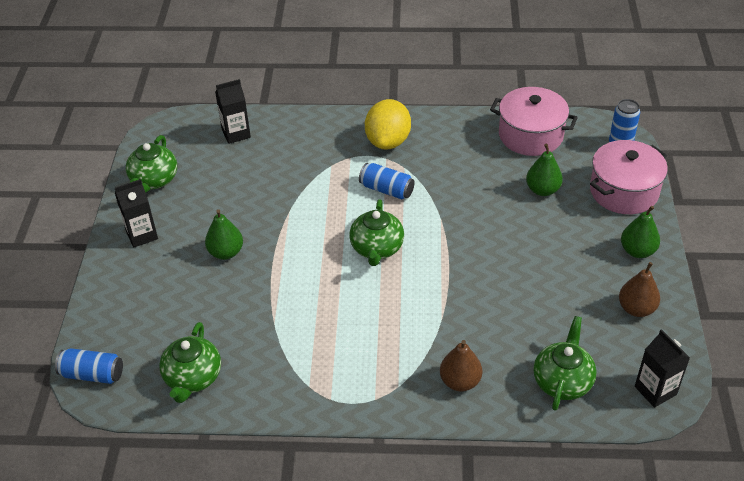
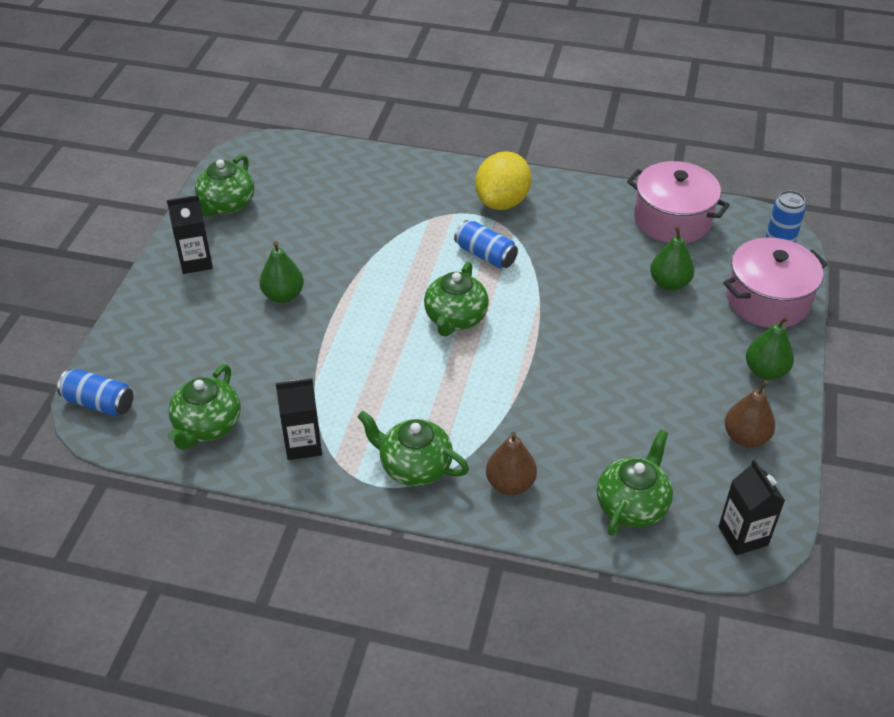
camera: 10 degrees right, 0 degrees up
(236, 134) = (332, 168): black carton -> black carton (303, 444)
(377, 381) = (414, 466): none -> green teapot

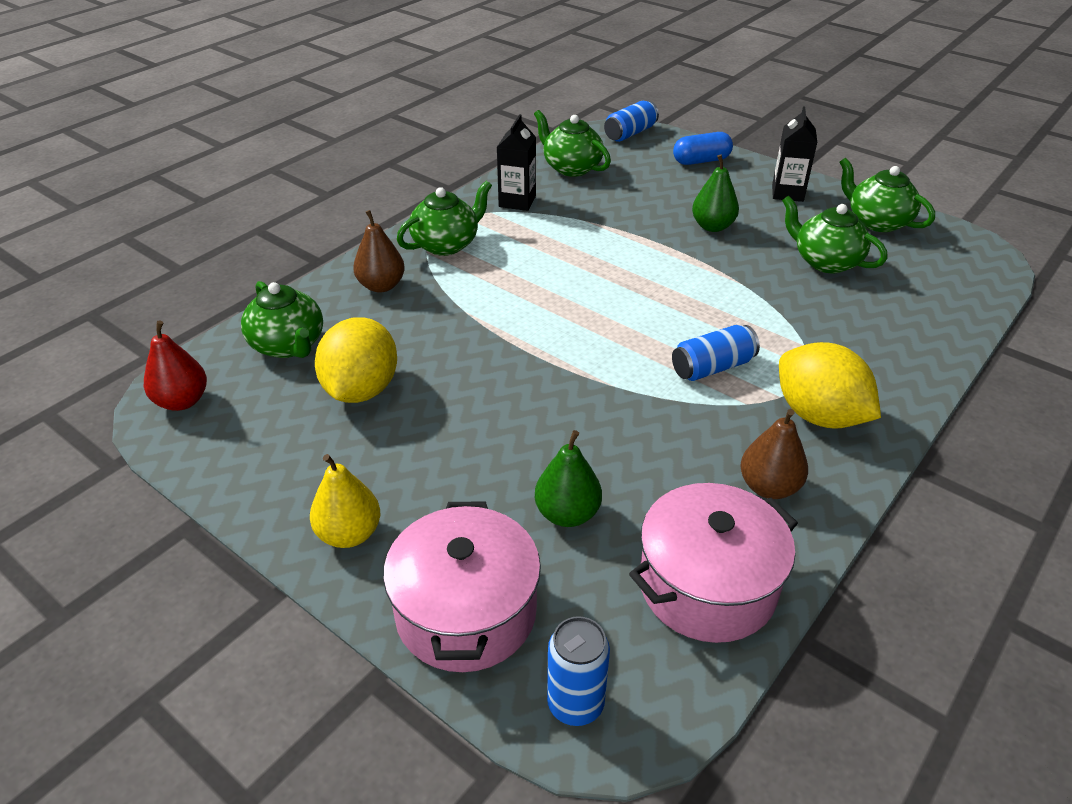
camera: 115 degrees right, 5 degrees down
(149, 331) = (701, 161): none -> blue capsule
(455, 319) = (615, 315): green teapot -> green teapot (825, 261)
(645, 429) = (361, 390): none -> yellow lemon
(743, 536) = (182, 401): black carton -> red pear
(745, 437) = (279, 462): brown pear -> brown pear (769, 487)
(765, 371) = (349, 534): green pear -> yellow pear

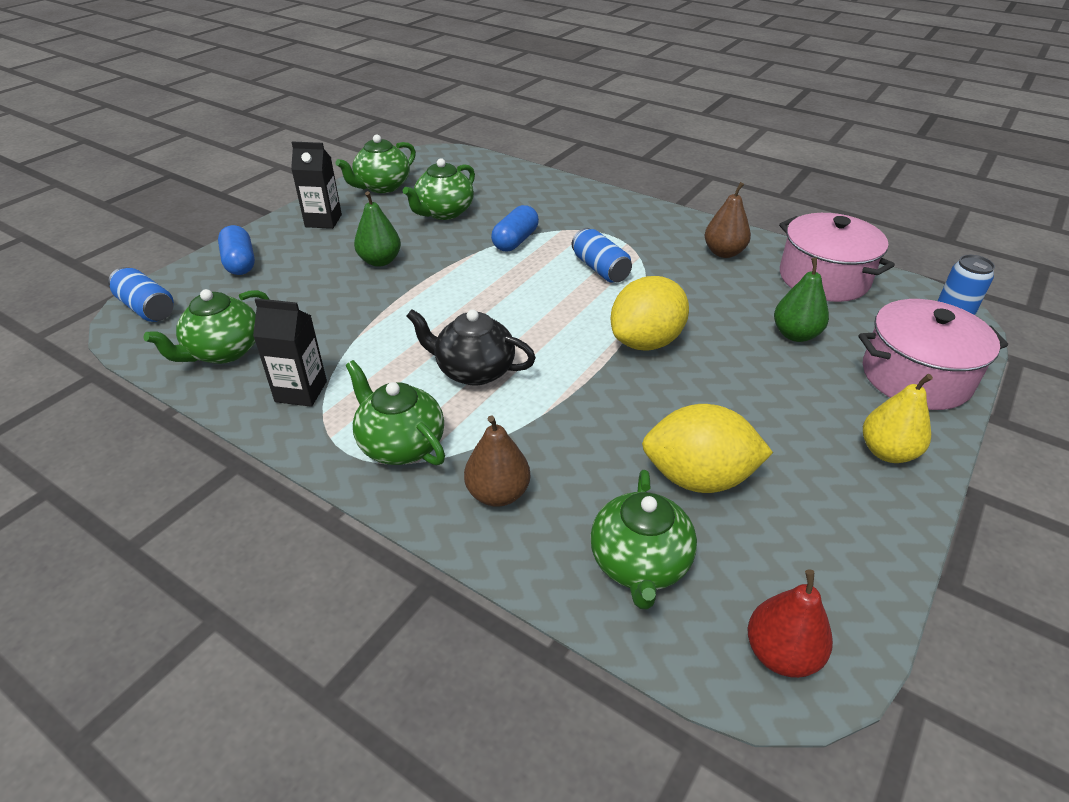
camera: 95 degrees left, 0 degrees up
(288, 345) = (639, 564): green teapot -> green teapot turned 135 degrees clockwise
(531, 277) = (473, 370): none -> black teapot
(768, 309) = (515, 241): none -> blue capsule
(819, 415) = (643, 230): yellow lemon -> yellow lemon (646, 341)

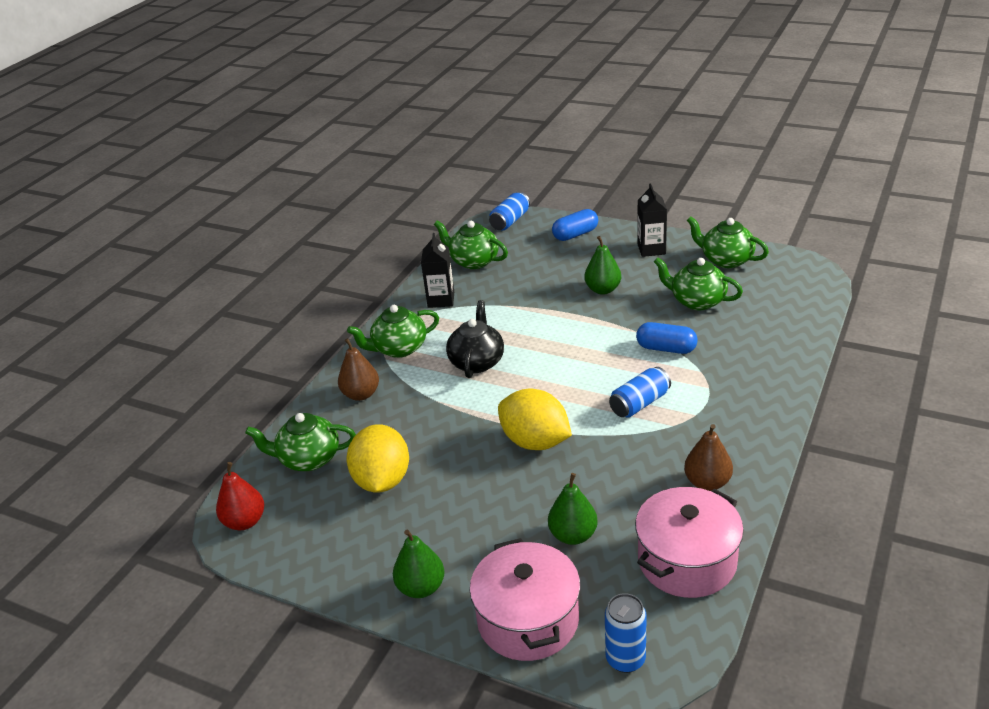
camera: 85 degrees right, 5 degrees down
(400, 444) = (399, 348): green teapot -> green teapot turned 150 degrees counterclockwise
(887, 452) = (421, 587): yellow pear -> green pear

